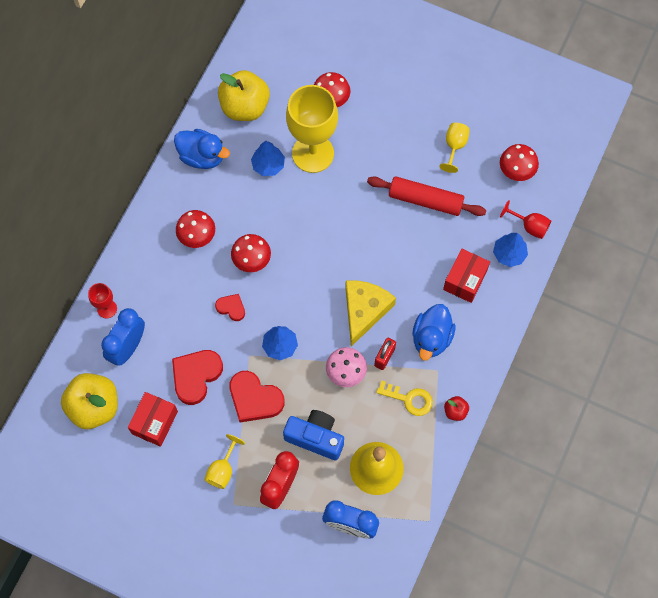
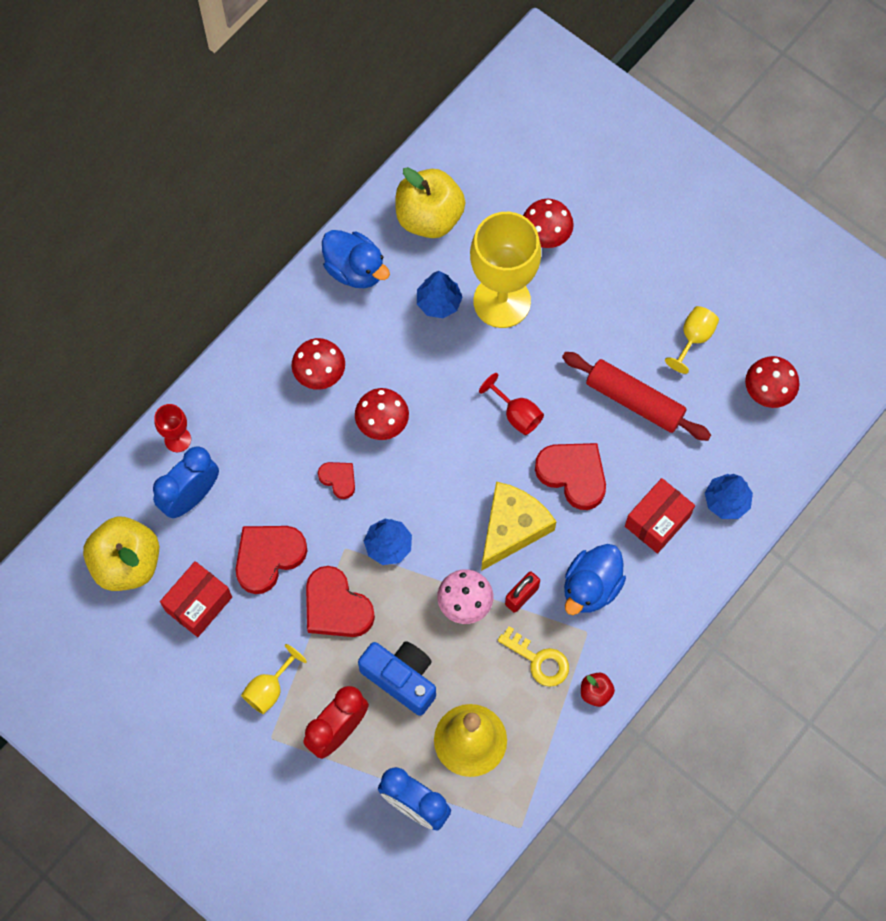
camera: 15 degrees right, 0 degrees up
(397, 263) = (573, 475): none -> red heart
(529, 226) = (765, 470): red goblet -> red goblet (516, 414)

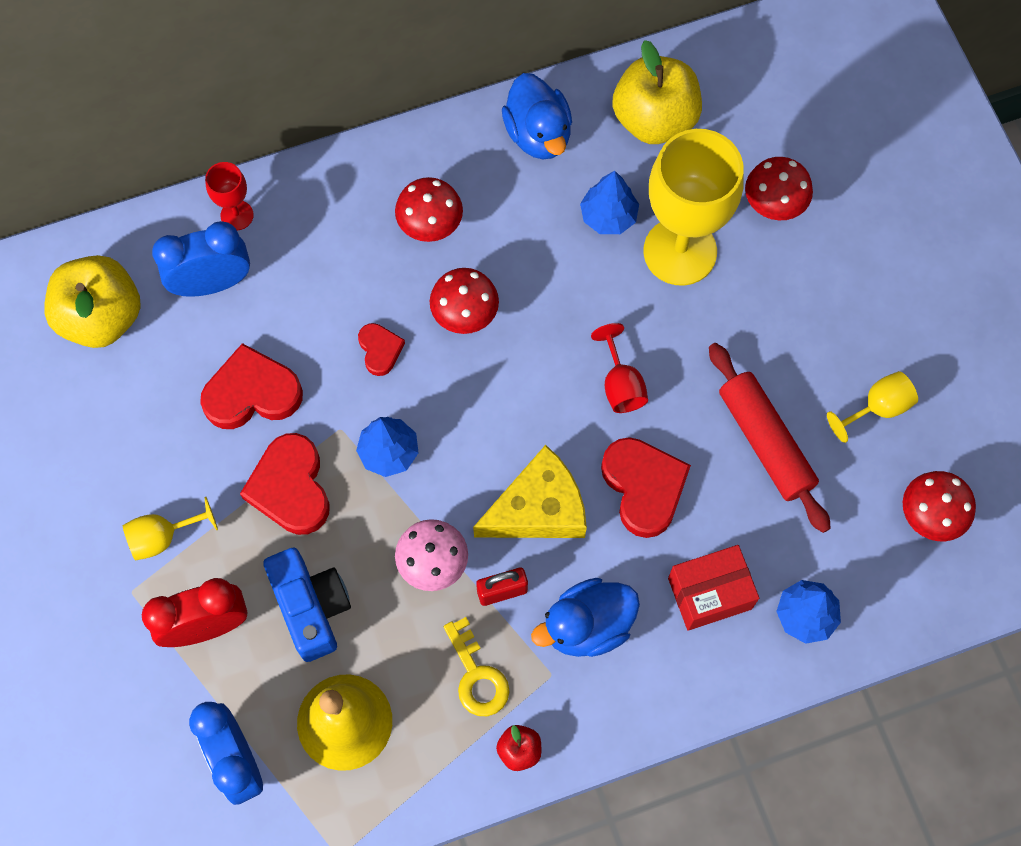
camera: 30 degrees right, 0 degrees up
(198, 604) = (147, 402): red box -> none

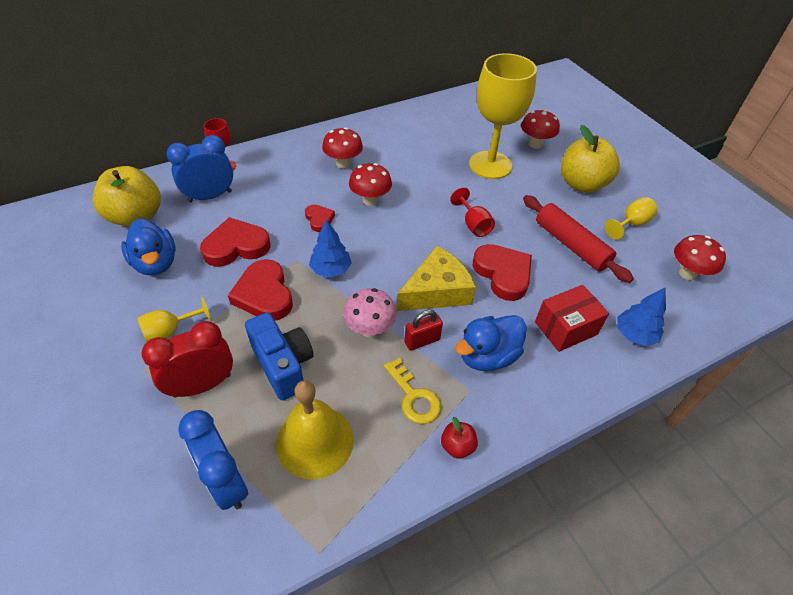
camera: 10 degrees left, 20 degrees down
(538, 134) = (398, 125): blue duck -> blue duck (156, 263)
(608, 216) = (445, 153): blue tree -> none
(654, 119) = (460, 116): yellow apple -> yellow apple (582, 184)

